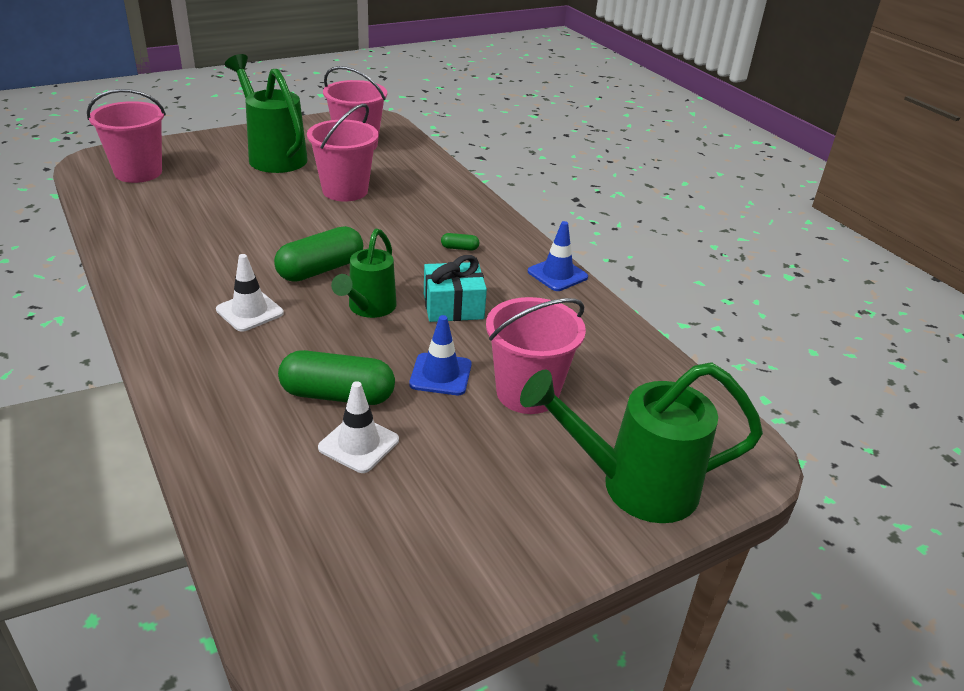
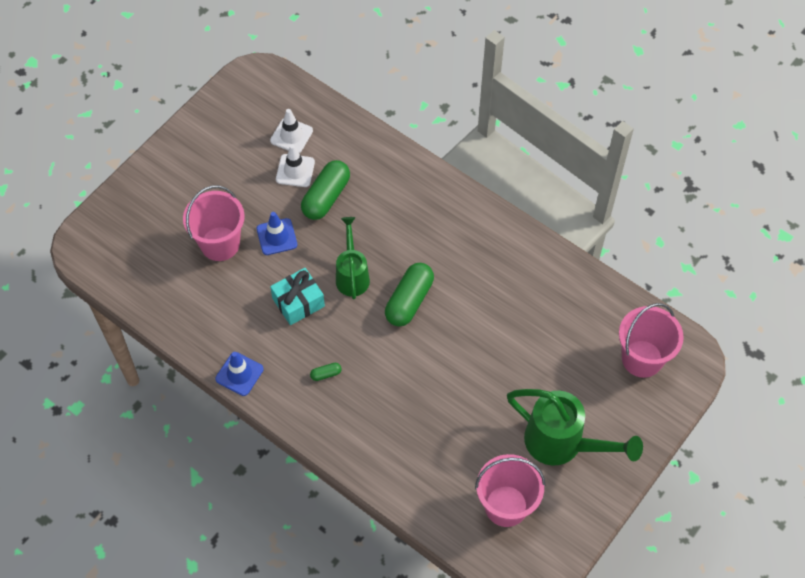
camera: 160 degrees right, 25 degrees up
(250, 311) = (423, 239): white traffic cone -> white traffic cone (291, 135)
(337, 395) = (326, 197): green capsule -> green capsule turned 45 degrees counterclockwise
(345, 191) = (461, 415): pink bucket -> none
(632, 486) = (143, 202): green watering can -> none

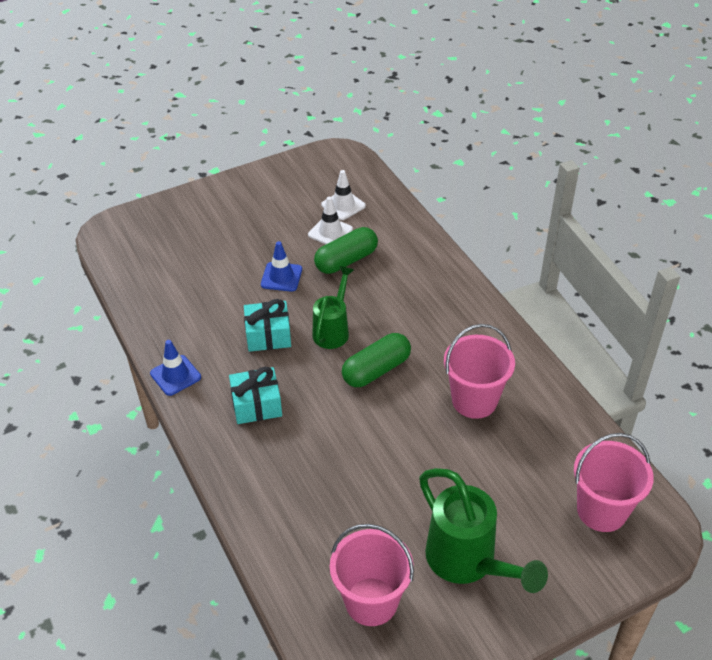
camera: 25 degrees right, 15 degrees down
(220, 244) = (227, 266): pink bucket -> pink bucket (474, 400)
(326, 374) = (256, 405): green capsule -> turquoise gift

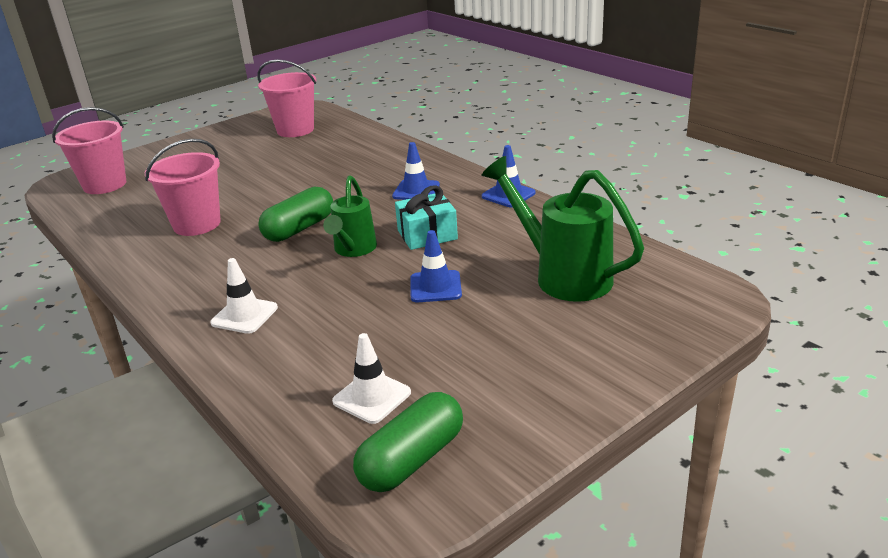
camera: 170 degrees right, 15 degrees down
(256, 405) = (416, 191): turquoise gift -> blue traffic cone
(330, 232) = (383, 352): white traffic cone -> white traffic cone (244, 315)
(346, 260) = (351, 319): green capsule -> green capsule (412, 459)
(468, 563) = (223, 151): green watering can -> green watering can (562, 275)

